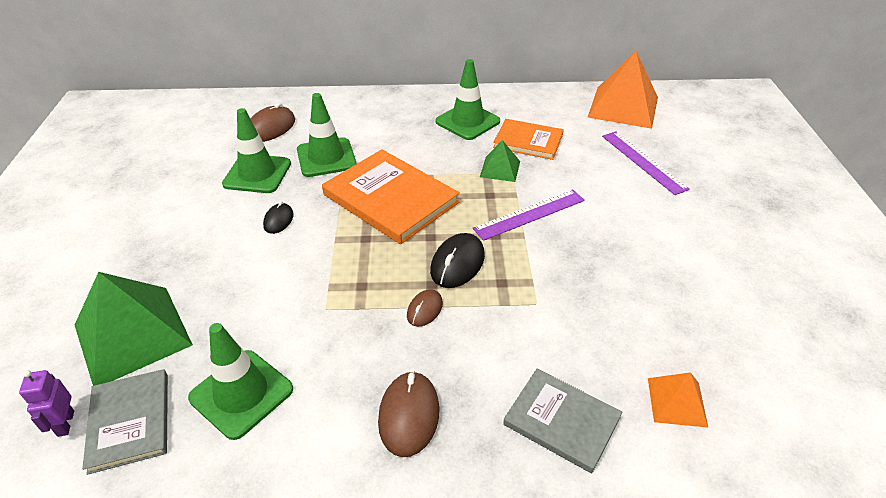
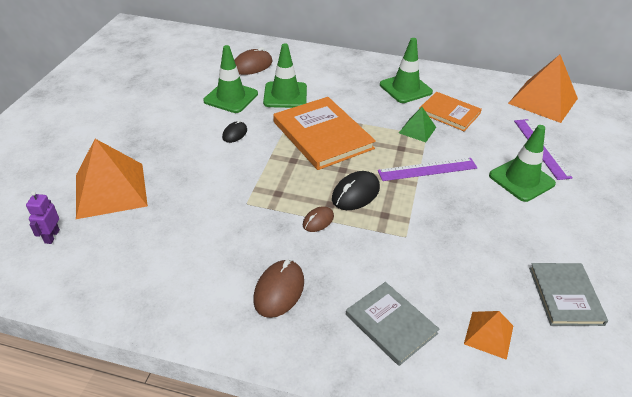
camera: 15 degrees right, 0 degrees up
(130, 421) = (91, 245): grey book -> grey book (565, 295)
(133, 334) = (111, 190): green pyramid -> orange pyramid
(241, 393) = (169, 246): green traffic cone -> green traffic cone (521, 179)

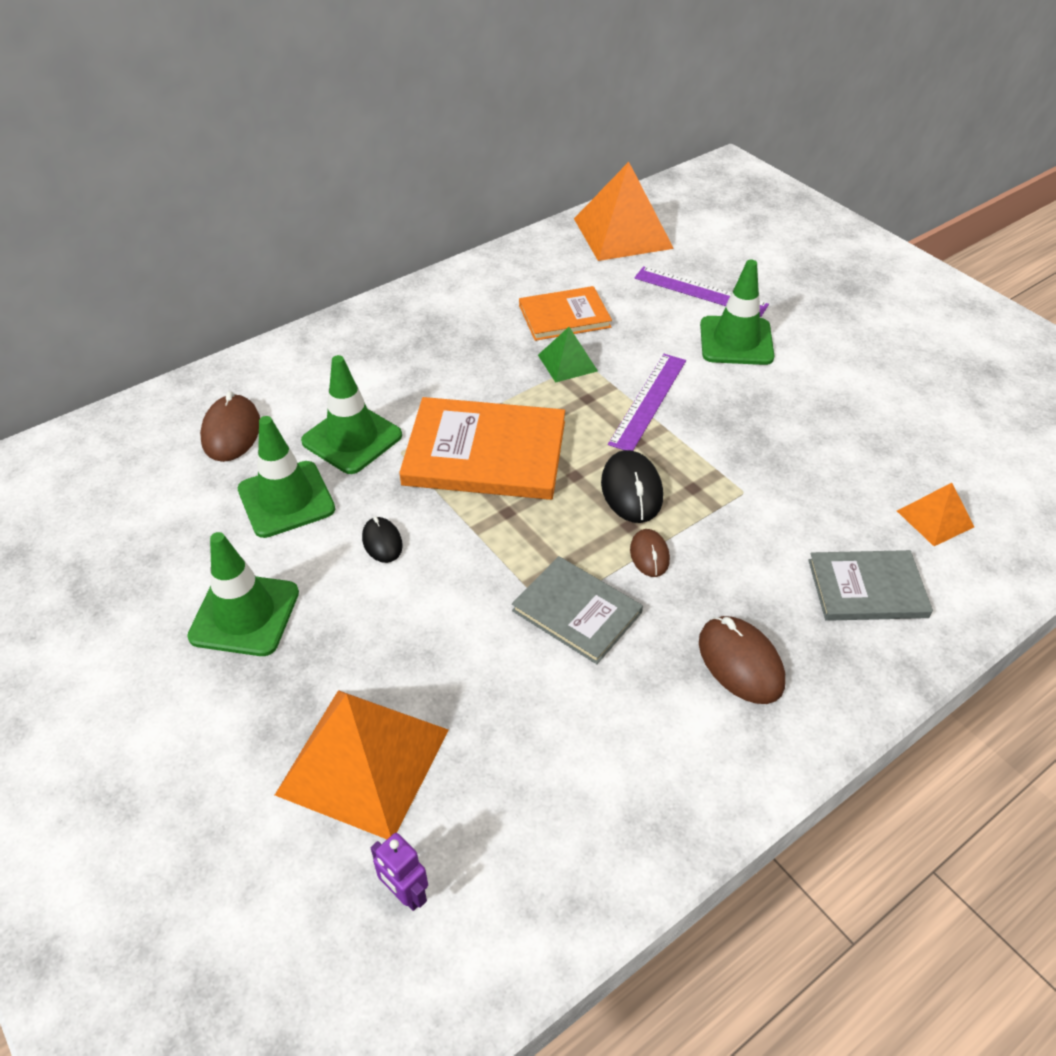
camera: 50 degrees left, 5 degrees up
(405, 88) = (473, 319): green traffic cone -> green traffic cone (244, 614)
(565, 295) = (924, 428): grey book -> grey book (576, 611)

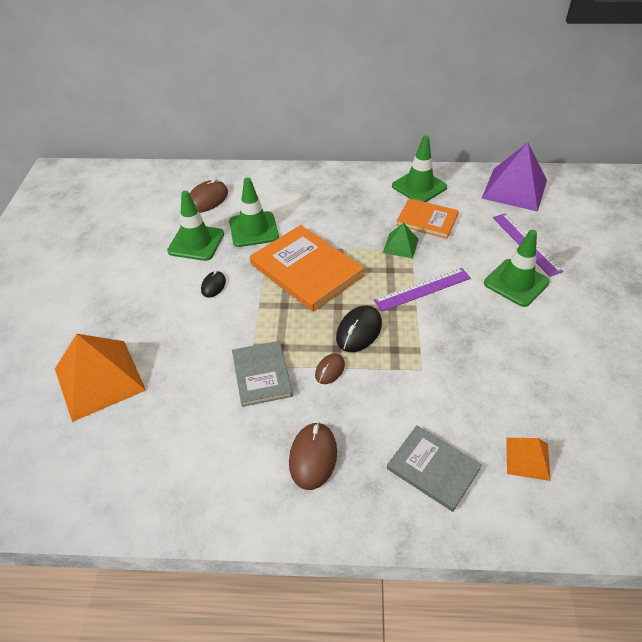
camera: 40 degrees right, 0 degrees up
(244, 614) = (126, 284): green traffic cone -> green traffic cone (419, 187)
(405, 893) = (52, 448): purple robot -> none
(622, 233) = (514, 189): orange pyramid -> purple pyramid

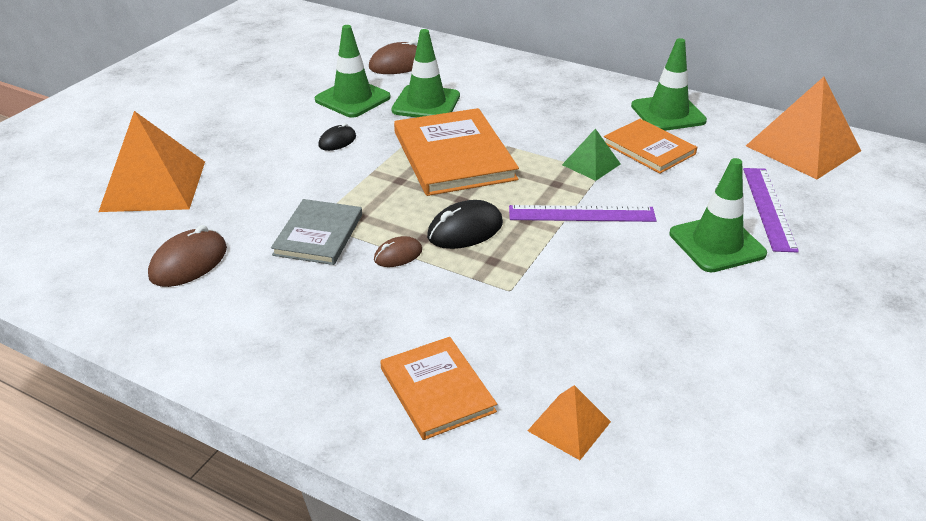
camera: 25 degrees right, 10 degrees down
(313, 457) = (308, 327): brown mouse -> brown mouse (189, 262)
(433, 468) = (437, 390): grey book -> orange book
(514, 189) = (803, 148): purple pyramid -> orange pyramid

